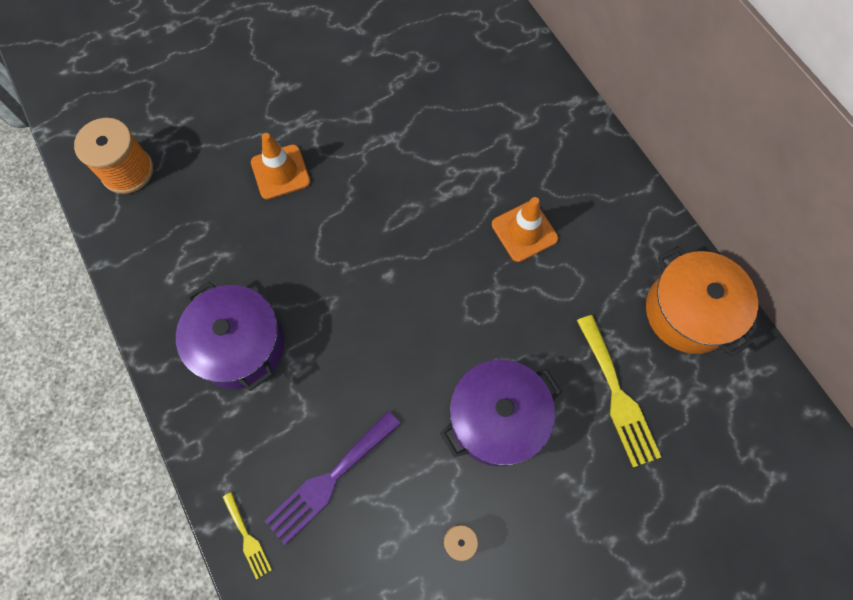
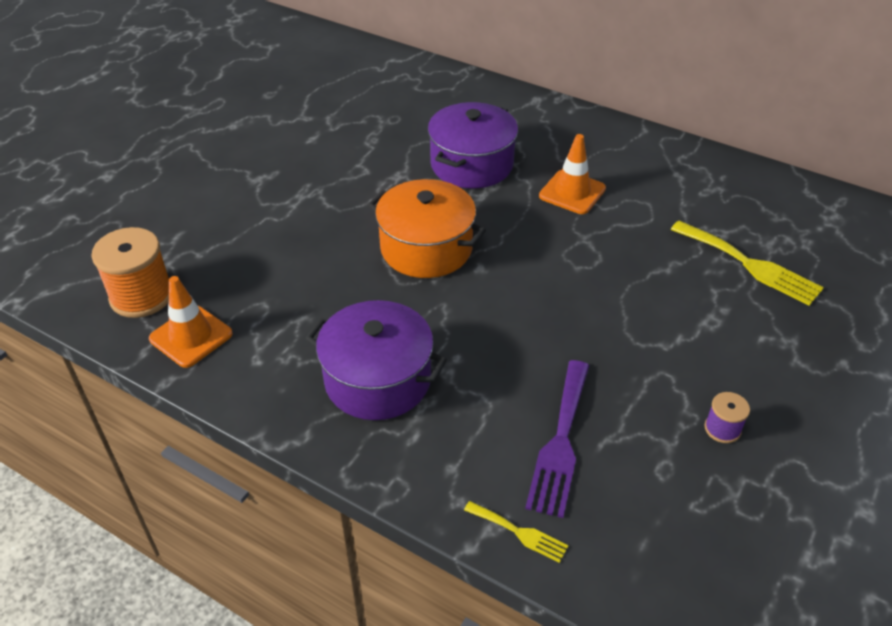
camera: 30 degrees left, 25 degrees down
(280, 172) = (310, 236): orange traffic cone -> orange traffic cone (191, 336)
(497, 418) = (669, 324): purple pot -> purple pot (471, 164)
(688, 312) = (749, 190): orange pot -> orange pot (426, 248)

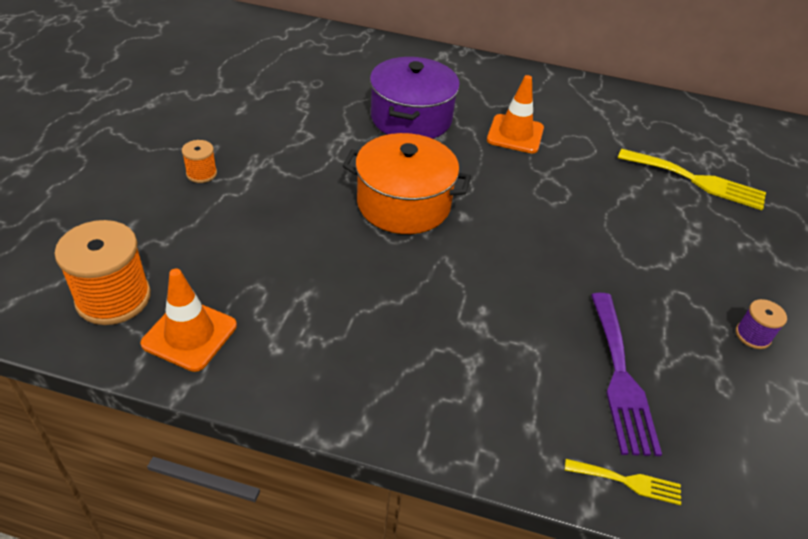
camera: 20 degrees left, 0 degrees up
(253, 196) = (201, 173): none -> orange spool
(378, 379) = (414, 346): purple pot -> none

